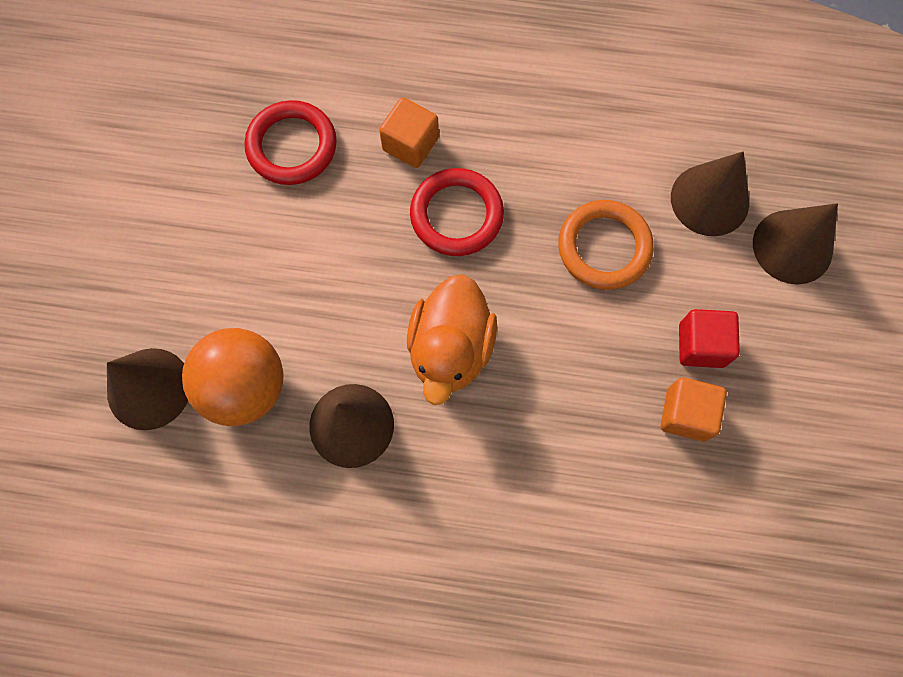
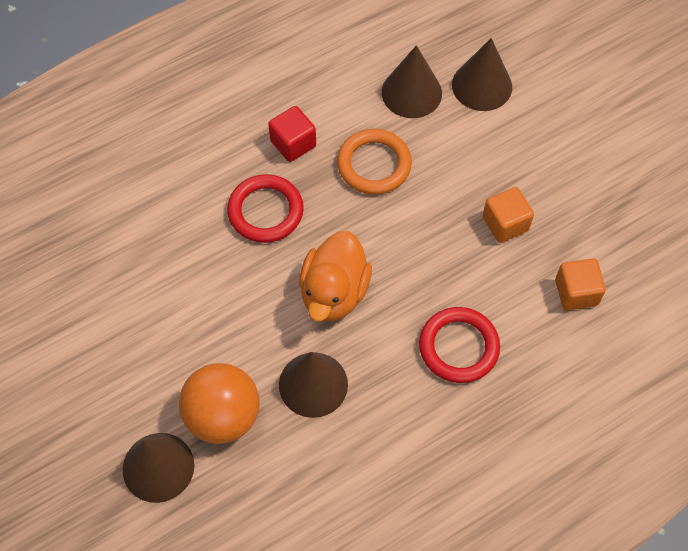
camera: 40 degrees left, 10 degrees down
(292, 146) = (116, 247): red ring -> red ring (458, 347)
(410, 144) = (196, 190): orange cube -> orange cube (576, 292)
(450, 349) = (334, 292): orange duck -> orange duck turned 45 degrees clockwise
(701, 345) = (479, 179): red cube -> red cube (293, 143)

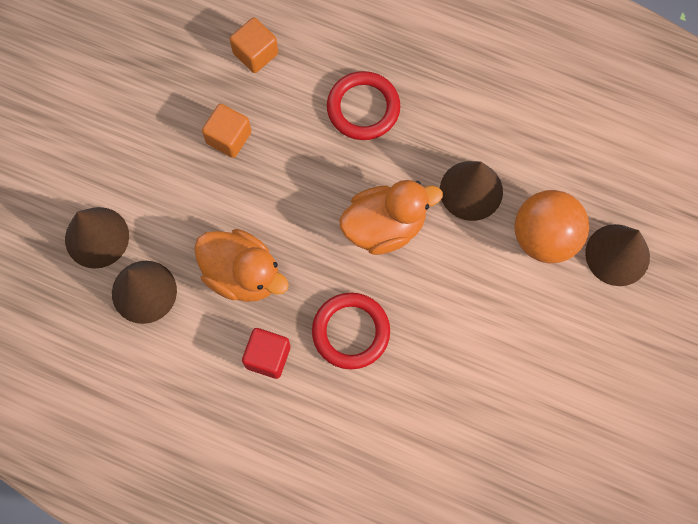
camera: 125 degrees left, 10 degrees up
(374, 164) = (242, 274): orange ring -> orange duck

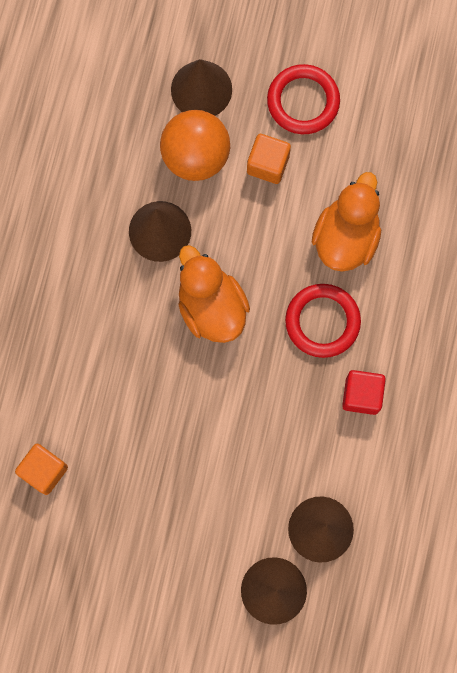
camera: 100 degrees left, 5 degrees up
(228, 137) = (143, 479): orange cube -> orange cube (268, 164)
(242, 274) = (285, 436): orange duck -> orange duck (346, 238)
(363, 108) = (89, 349): red ring -> red ring (303, 101)

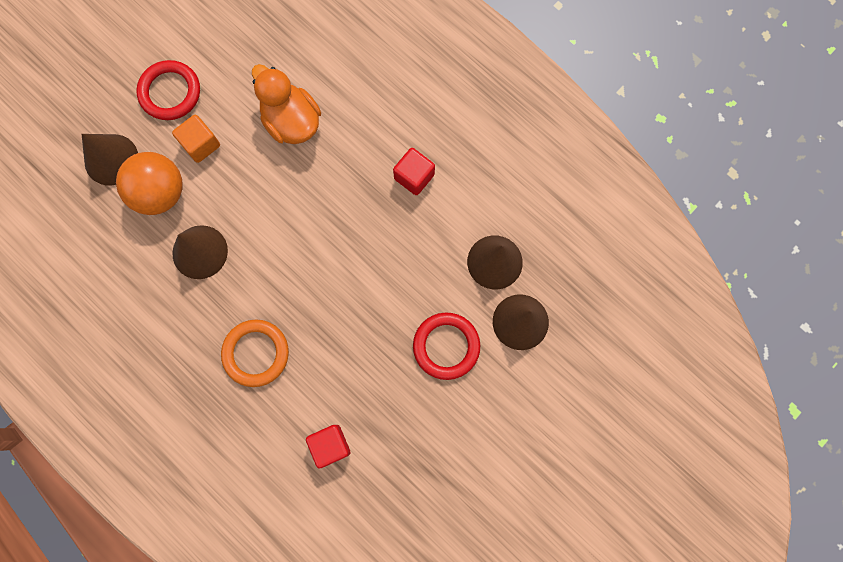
camera: 60 degrees left, 0 degrees up
(44, 471) = (330, 445): orange cube -> red cube
(92, 346) = (256, 353): none -> orange ring
(211, 307) = (282, 247): orange duck -> none
(322, 321) = (343, 173): red ring -> red ring (446, 346)

